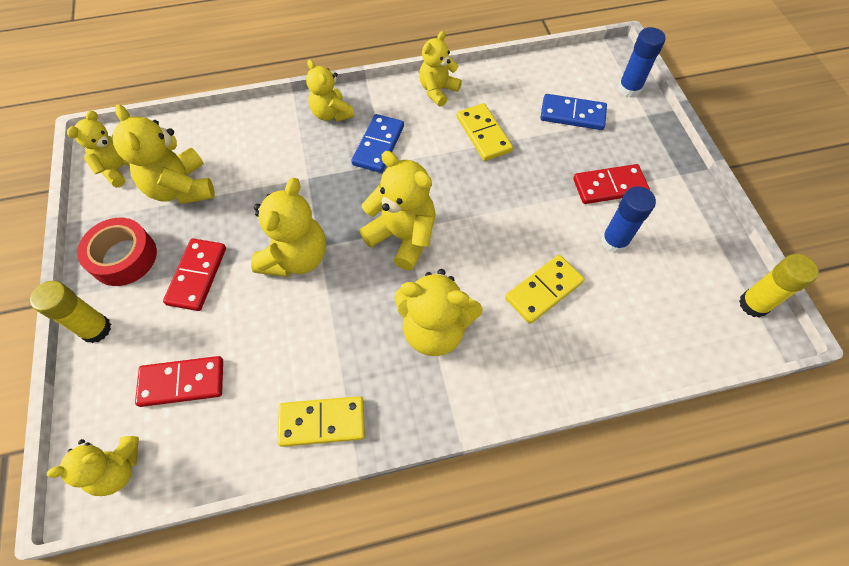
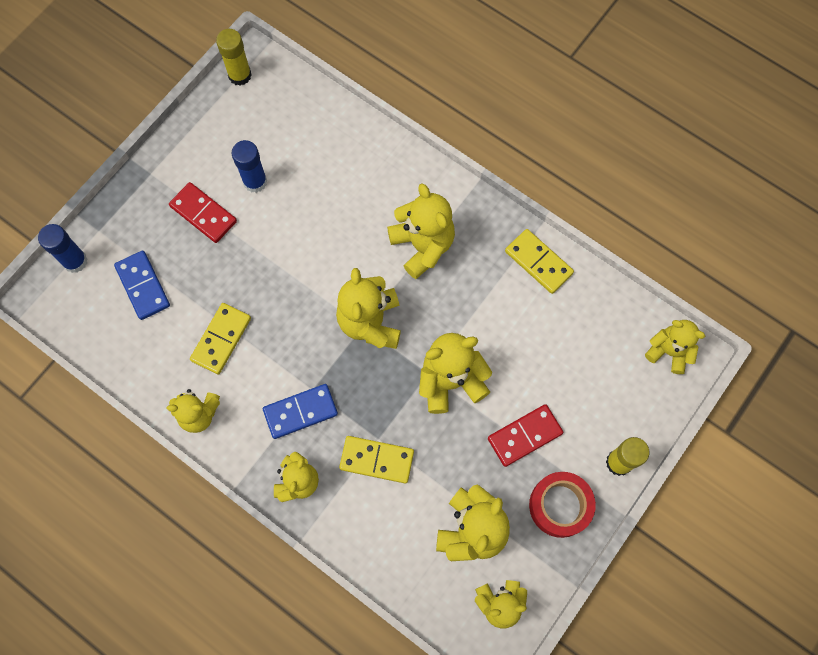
camera: 130 degrees left, 10 degrees up
(182, 382) = (594, 367): red domino -> none
(543, 290) = (335, 200): yellow domino -> yellow domino (377, 460)

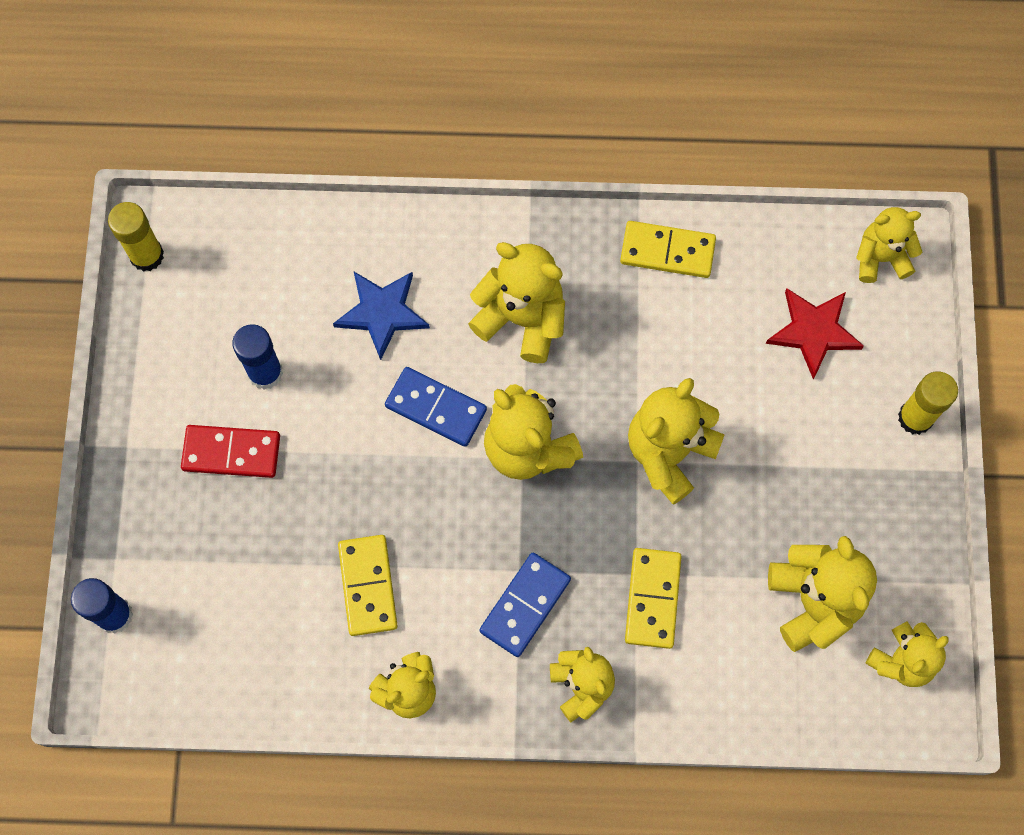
camera: 35 degrees left, 0 degrees up
(143, 286) = (224, 588): blue domino -> blue domino (436, 408)
(345, 190) = (382, 313): none -> blue star
(377, 460) = (652, 599): yellow domino -> yellow domino turned 60 degrees counterclockwise
(524, 436) = (794, 458): red domino -> none
(560, 506) = (888, 509): red tape -> none
(593, 368) = (813, 332): none -> red star

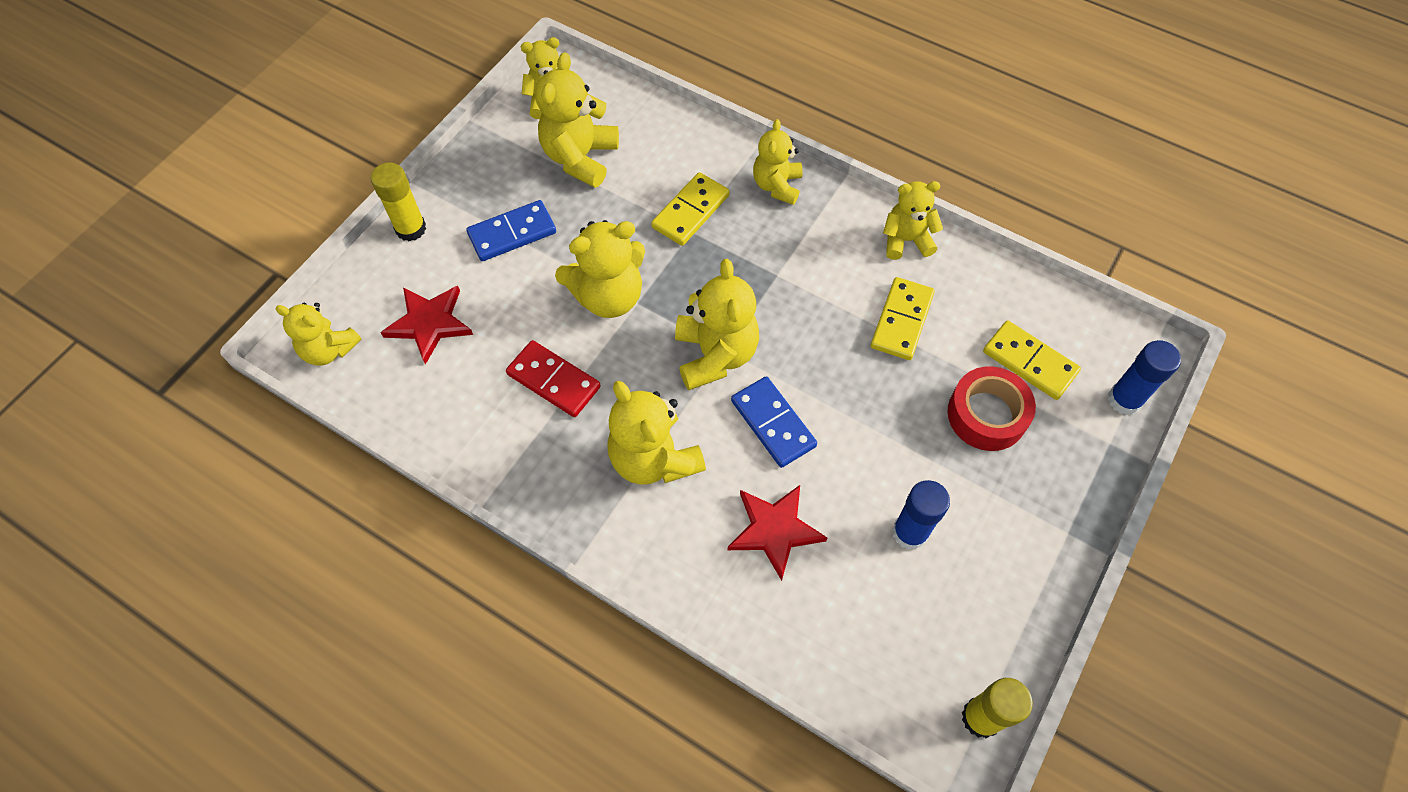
camera: 150 degrees left, 10 degrees down
(231, 453) = (971, 478): red domino -> red domino (554, 380)
(242, 525) = (986, 415): none -> red tape
(382, 313) = (774, 530): blue star -> red star
(525, 605) = (787, 251): blue domino -> blue domino (512, 233)
(667, 251) = (491, 448): yellow domino -> yellow domino (1029, 362)

